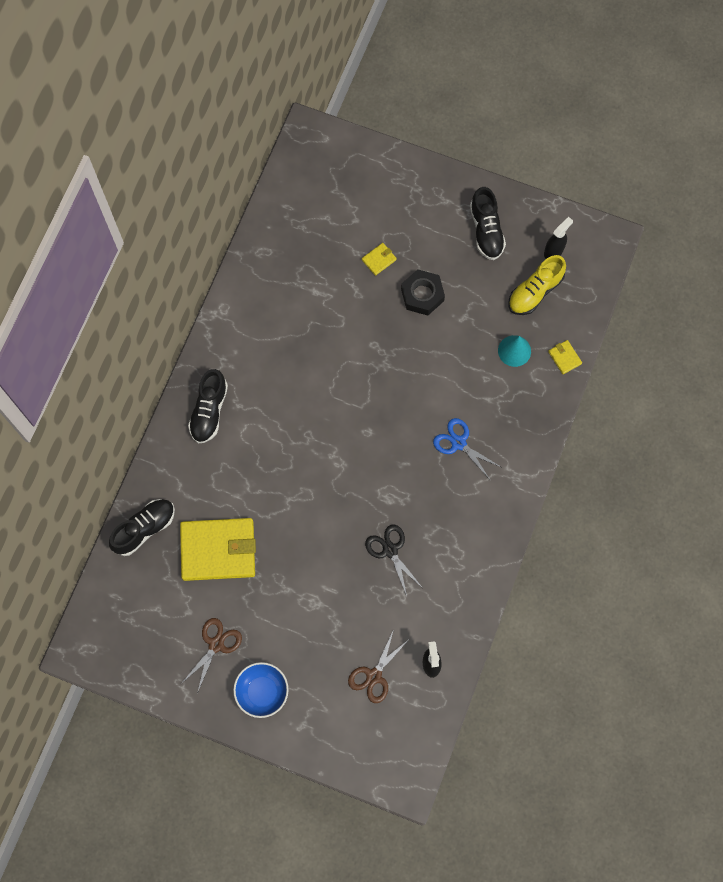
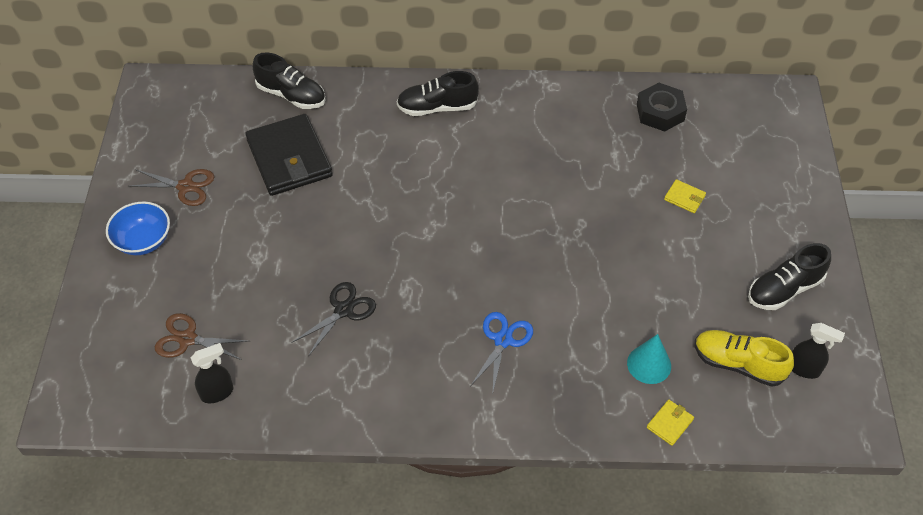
camera: 70 degrees right, 20 degrees down
(218, 550) = (289, 158): yellow wallet -> black wallet
(422, 295) = (666, 250): black nut -> black nut (660, 112)

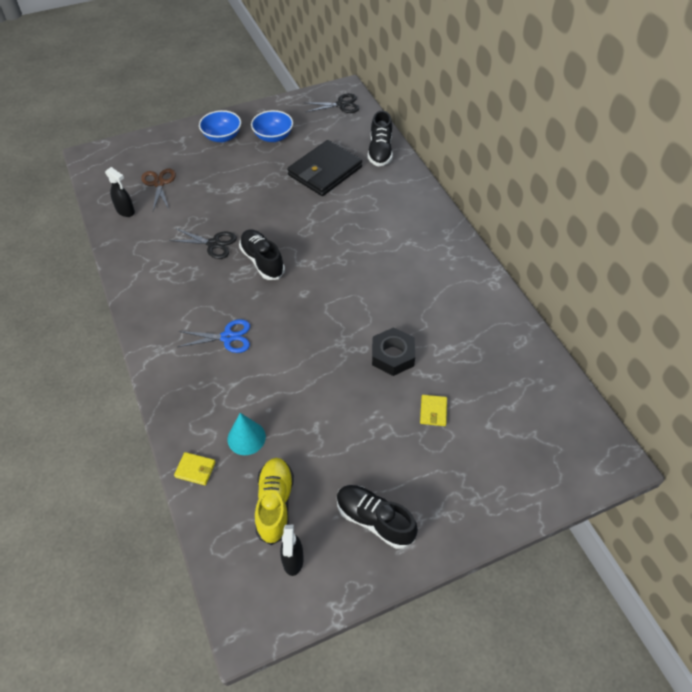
camera: 65 degrees right, 0 degrees up
(177, 98) = (341, 105): none -> black scissors
(186, 187) = (273, 137): brown scissors -> blue bowl
(437, 107) = (422, 226): black shoe -> black shoe (262, 261)
(660, 112) = (518, 365): black nut -> black nut (392, 356)

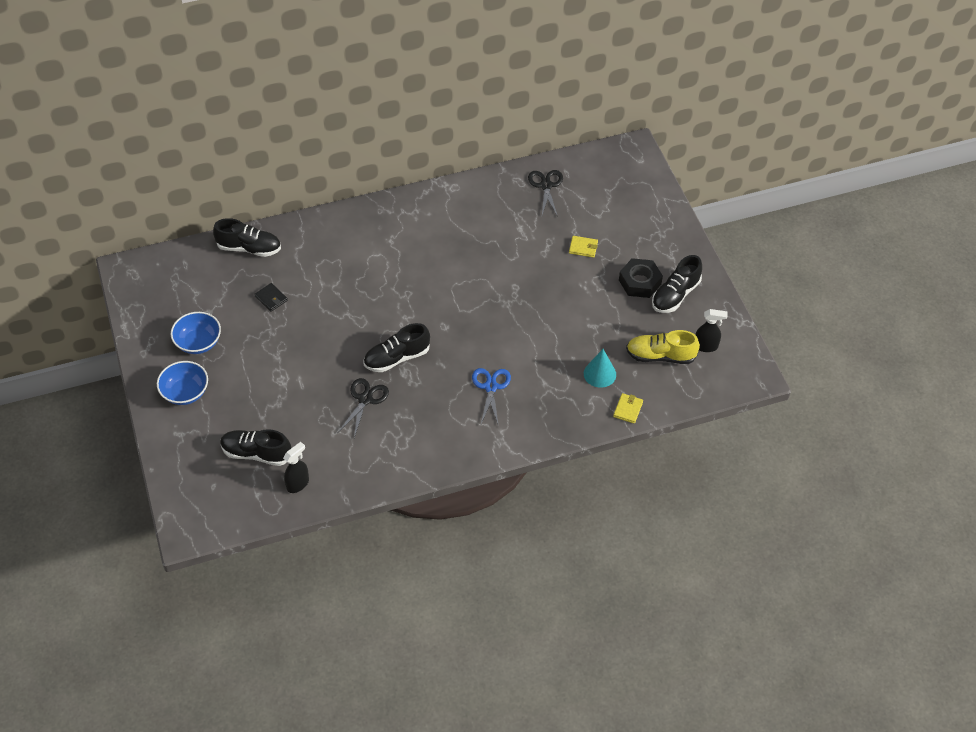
camera: 85 degrees left, 0 degrees up
(159, 183) = (256, 453): brown scissors -> black shoe
(325, 171) = (271, 298): black wallet -> black wallet, size x0.40
(341, 105) = (156, 275): black scissors -> black scissors (546, 185)
(392, 356) = (525, 267): black nut -> black nut (640, 282)

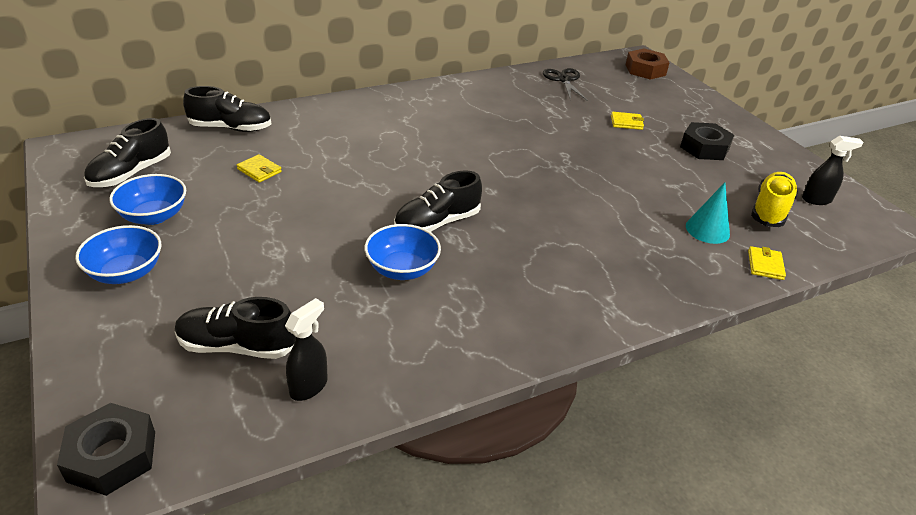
camera: 10 degrees left, 15 degrees down
(192, 518) = (112, 456): none -> black nut
(271, 298) = (259, 170): black wallet -> yellow wallet
(365, 399) = (402, 269): black scissors -> blue bowl
(491, 387) = (574, 248): blue scissors -> none
(631, 170) = (645, 70): none -> brown nut
(660, 356) = (770, 210): yellow shoe -> yellow shoe turned 120 degrees clockwise
(675, 295) = (750, 157): black shoe -> black shoe (131, 173)

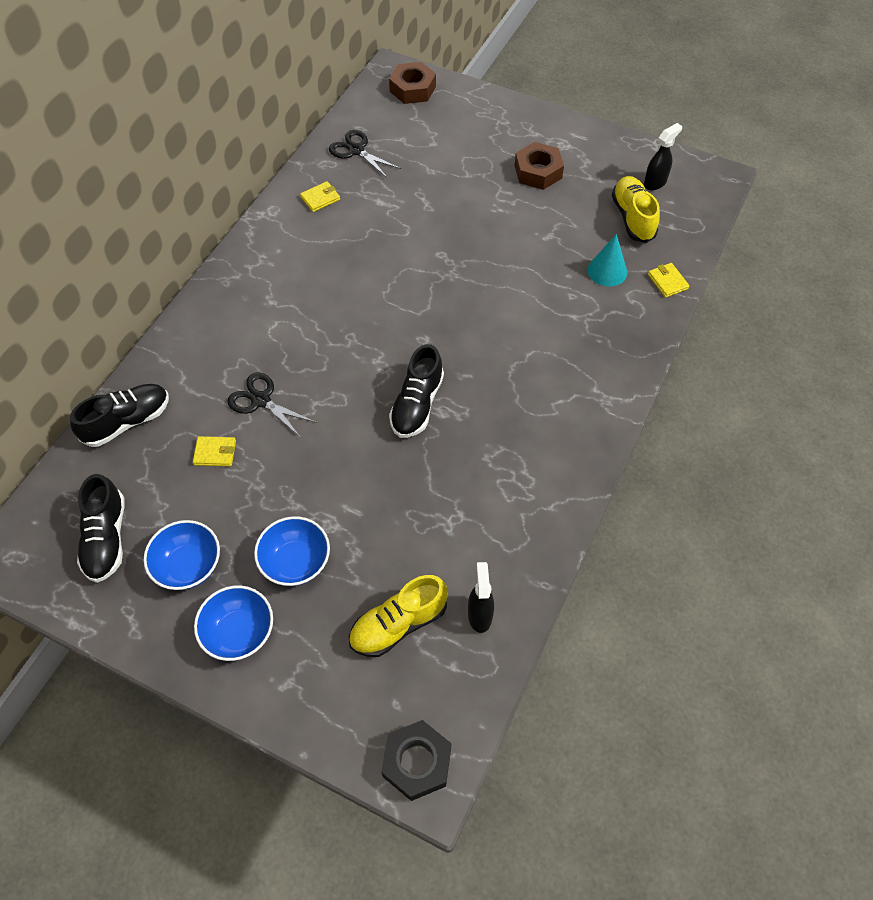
camera: 35 degrees left, 20 degrees up
(237, 346) = (398, 624): black shoe -> yellow shoe
(327, 161) = (261, 400): none -> black scissors
(402, 269) = (437, 469): blue bowl -> blue bowl (296, 562)
(626, 122) = (455, 178): yellow wallet -> yellow wallet (320, 198)
(704, 148) = (538, 172): black nut -> brown nut

